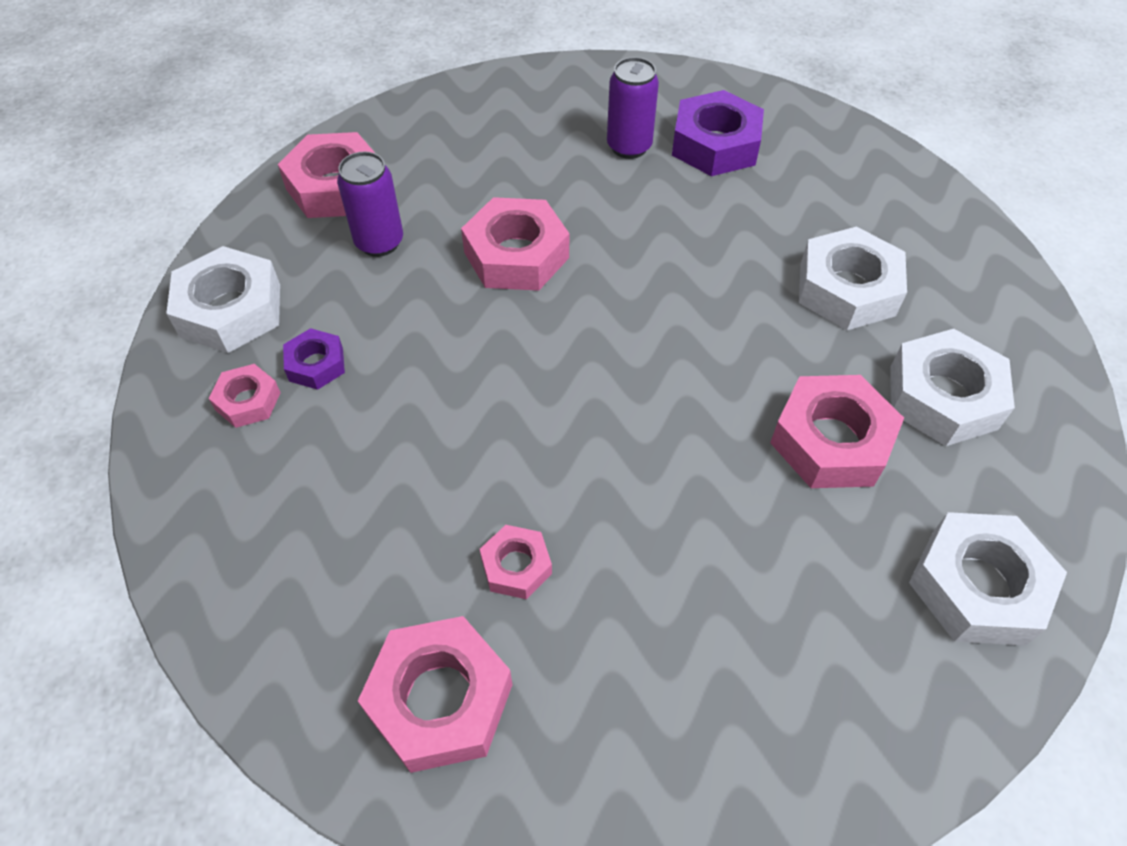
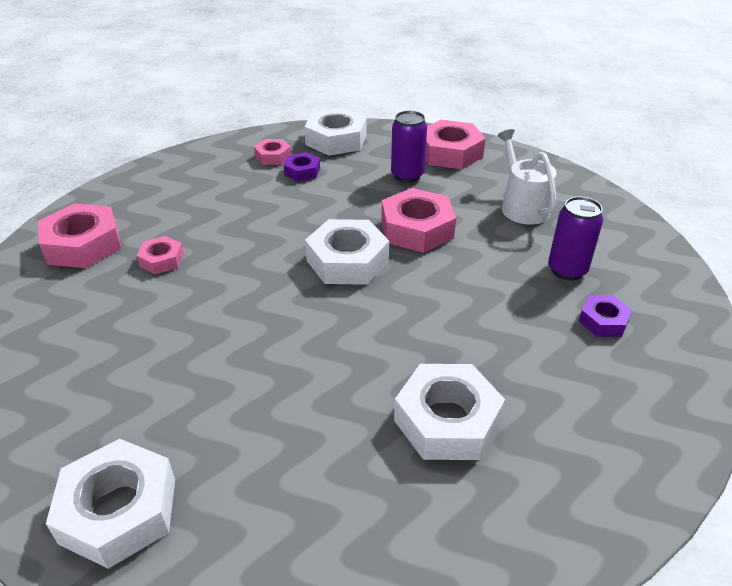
camera: 80 degrees right, 15 degrees down
(495, 149) = (522, 206): none -> white watering can
(715, 144) = (603, 321): purple nut -> purple nut, size x0.54
(831, 441) = (266, 409): pink nut -> none
(943, 397) = (326, 495): white nut -> white nut (347, 261)

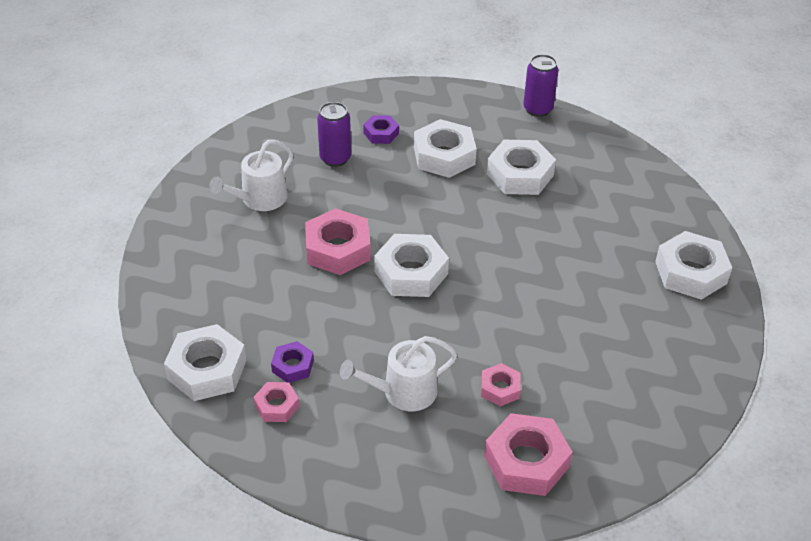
camera: 120 degrees left, 5 degrees up
(220, 210) = (403, 392): none -> white watering can
(407, 175) = (251, 285): purple can -> purple can (537, 109)
(450, 153) = (186, 270): pink nut -> none
(528, 360) = (444, 156): none -> white nut

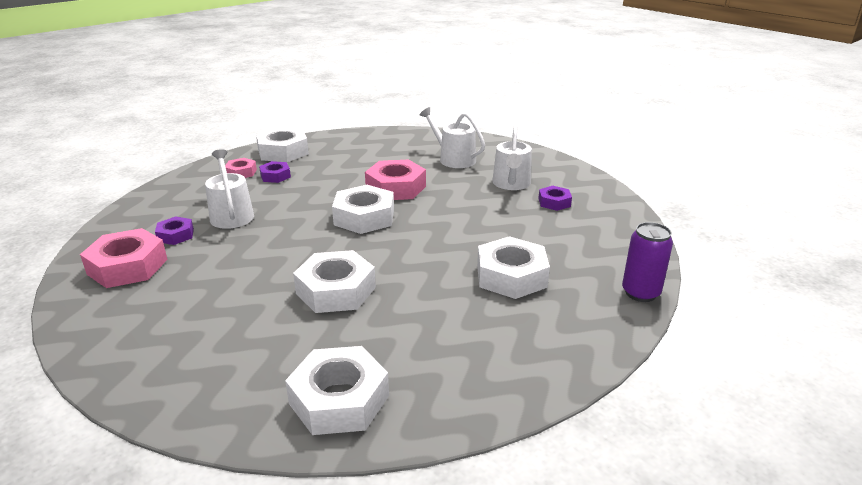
camera: 90 degrees right, 15 degrees down
(335, 158) = (511, 184): purple can -> white watering can
(444, 156) = (530, 233): white nut -> white nut (336, 290)
(455, 435) = (175, 235): none -> purple nut
(500, 388) = (213, 256): pink nut -> none

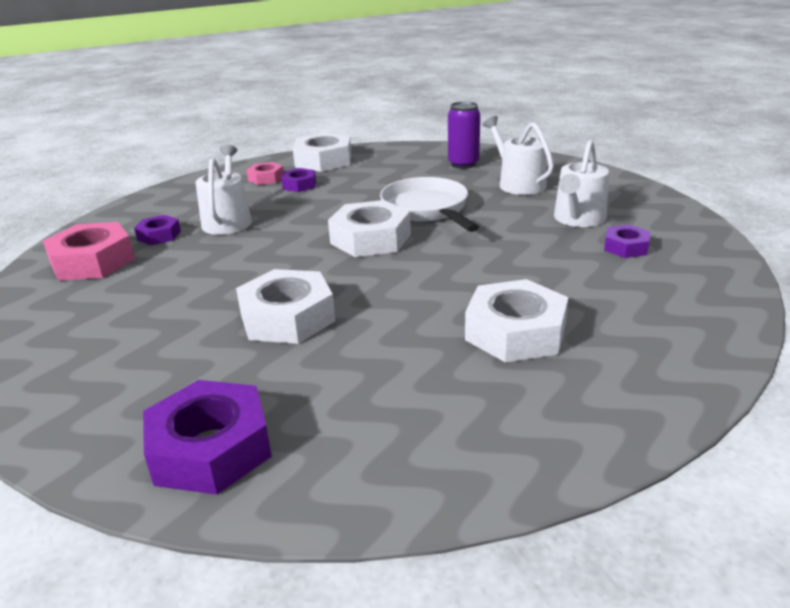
camera: 20 degrees right, 0 degrees up
(339, 399) = (211, 448): white nut -> purple nut
(395, 188) = (427, 210): pink nut -> white pan
(640, 293) = (696, 383): purple can -> purple can (463, 164)

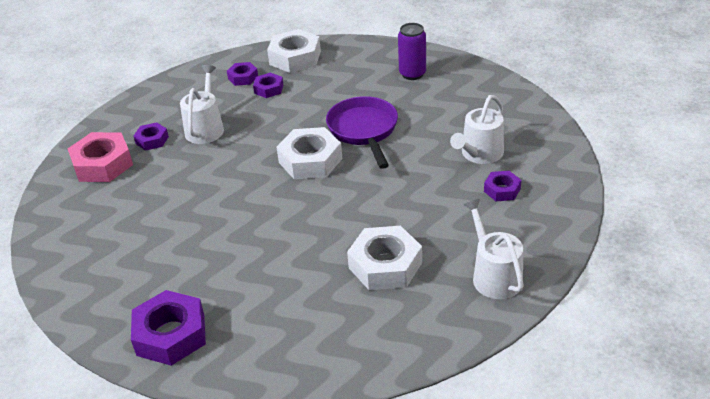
camera: 10 degrees right, 10 degrees up
(266, 178) = (243, 77): pink nut -> purple nut
(287, 317) = (233, 235): white nut -> none
(427, 210) = (364, 131): white pan -> purple pan
(518, 184) = (449, 105): white watering can -> white watering can (494, 275)

